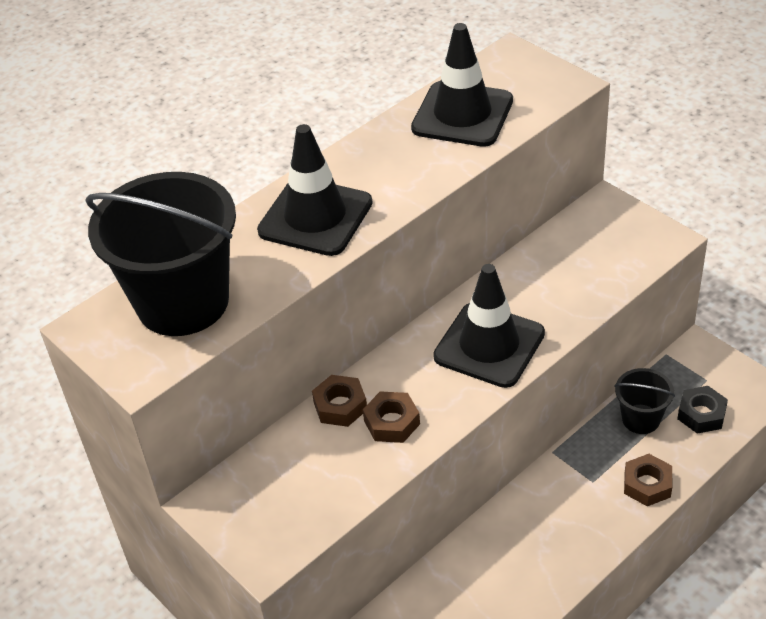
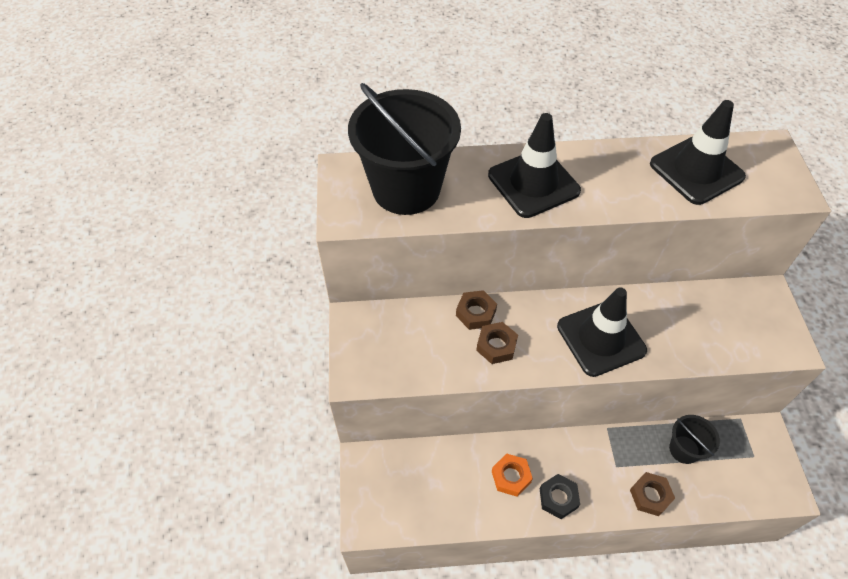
camera: 35 degrees right, 10 degrees up
(499, 569) = (511, 477): none -> orange nut
(701, 414) = (729, 477): black nut -> black nut (558, 498)

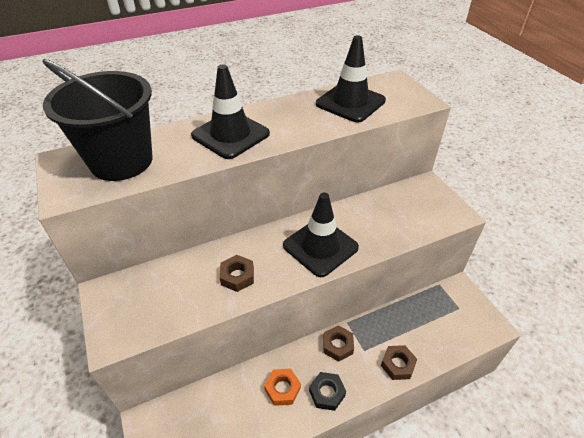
camera: 20 degrees left, 10 degrees down
(476, 313) = (213, 256): brown nut -> brown nut (338, 345)
(684, 449) = (409, 320): black bucket -> none

